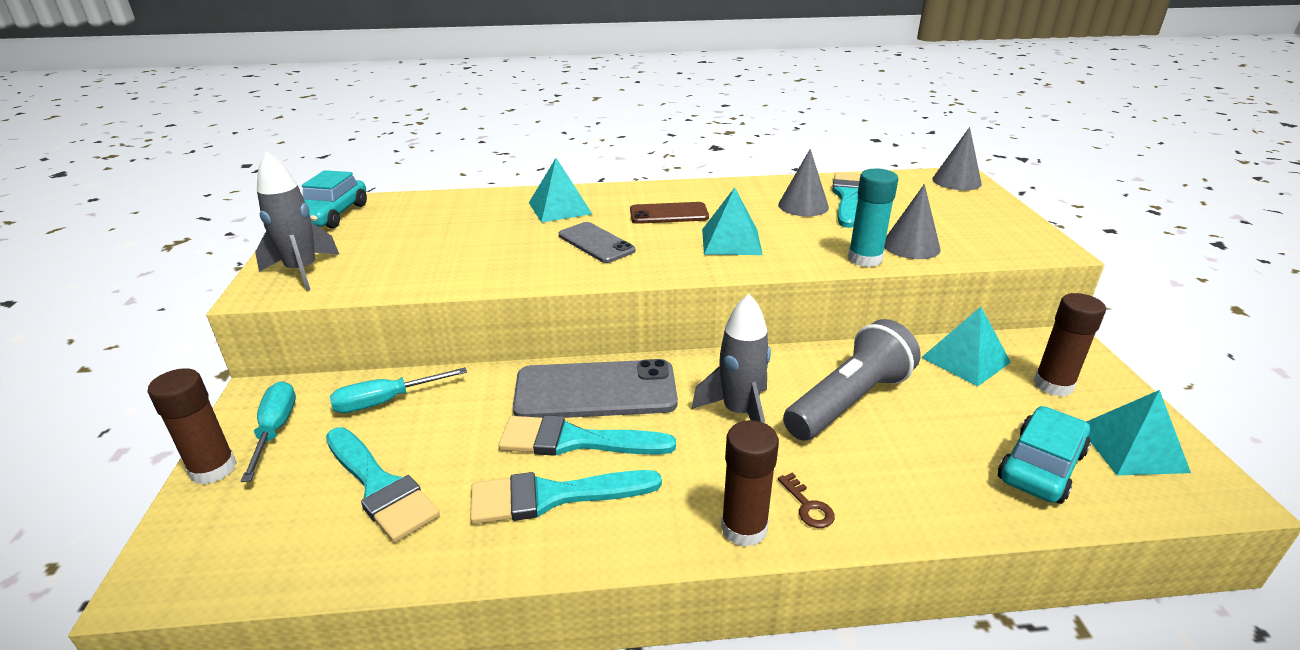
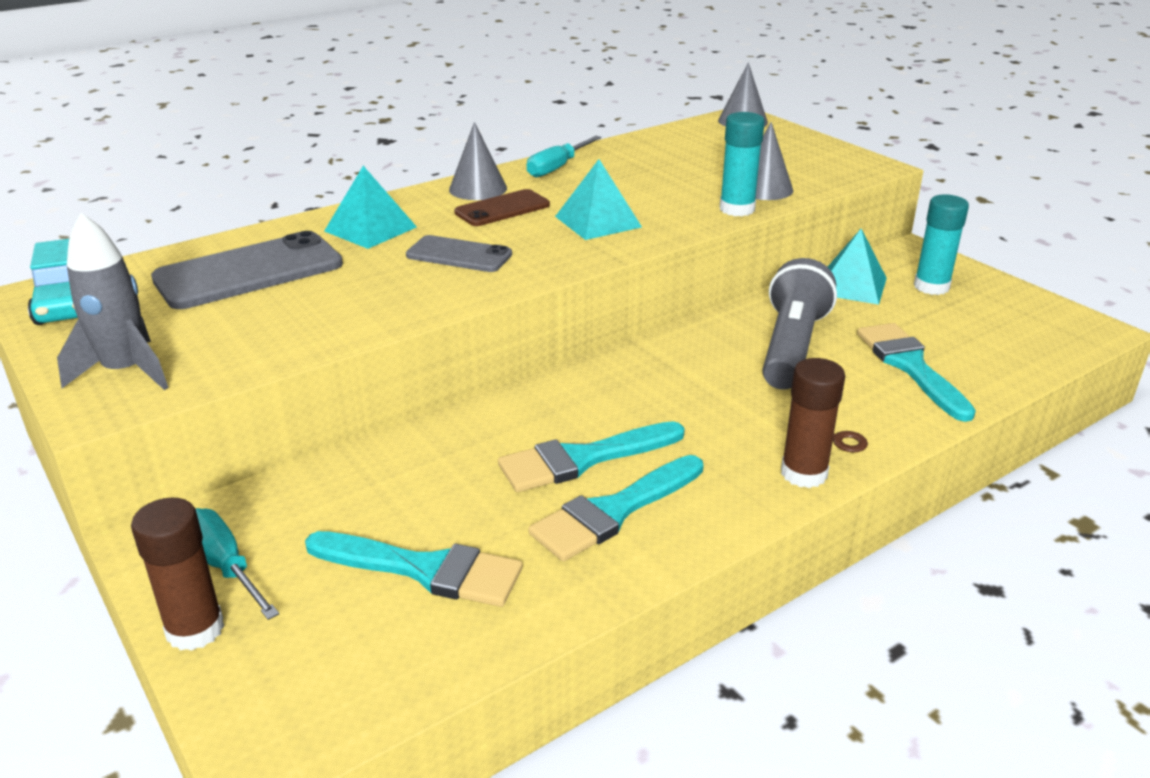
camera: 30 degrees left, 0 degrees up
(385, 401) = (330, 494): turquoise screwdriver -> turquoise screwdriver (557, 168)
(595, 391) = (554, 410): grey phone -> grey phone (249, 272)
(739, 412) = (709, 385): grey rocket -> none
(803, 206) = (629, 172): grey cone -> grey cone (478, 189)
(848, 197) = (662, 156): turquoise brush -> turquoise brush (910, 366)
(1040, 466) = (973, 350): turquoise car -> none
(1053, 385) = (931, 287): brown glue stick -> turquoise glue stick
(1131, 448) = (1020, 317): turquoise pyramid -> none

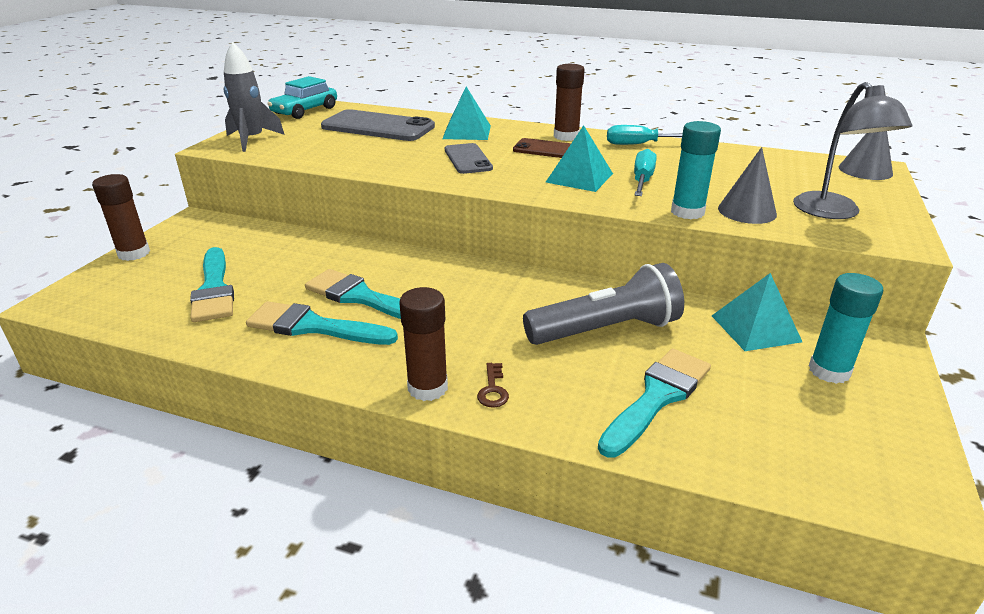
camera: 55 degrees right, 0 degrees up
(225, 566) = (185, 241): turquoise screwdriver -> turquoise screwdriver (642, 180)
(478, 189) = (566, 136): grey cone -> brown glue stick
(803, 164) = (833, 212): none -> grey lamp

